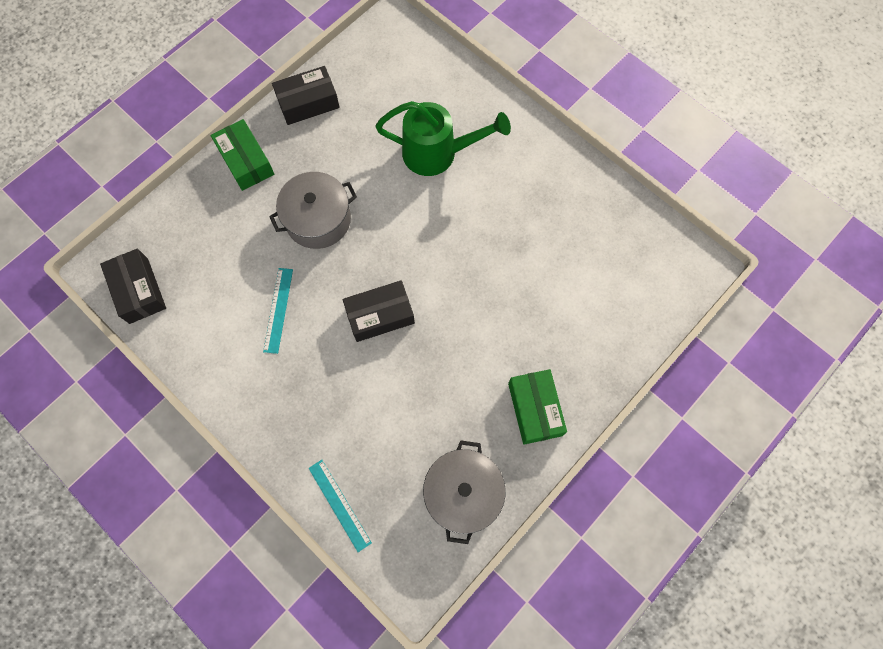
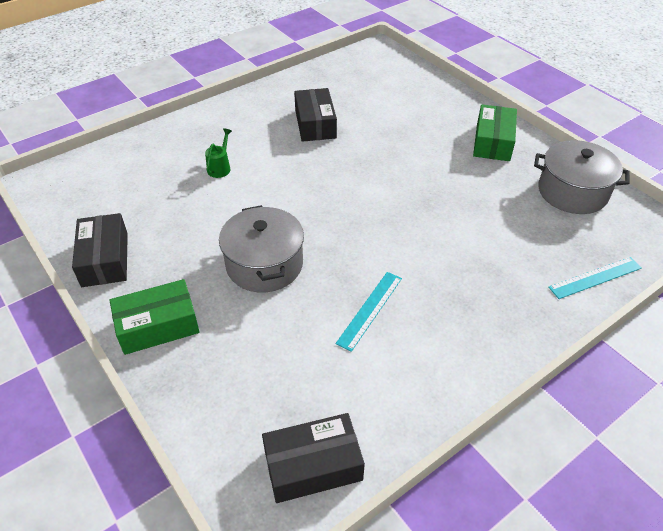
camera: 80 degrees left, 25 degrees down
(278, 310) = (370, 310): turquoise ruler -> turquoise ruler turned 75 degrees counterclockwise
(380, 315) = (390, 227): black box -> black box (315, 124)
(437, 153) = (220, 167): green watering can -> green watering can, size x0.42
(534, 409) = (493, 142): green box -> green box turned 75 degrees counterclockwise

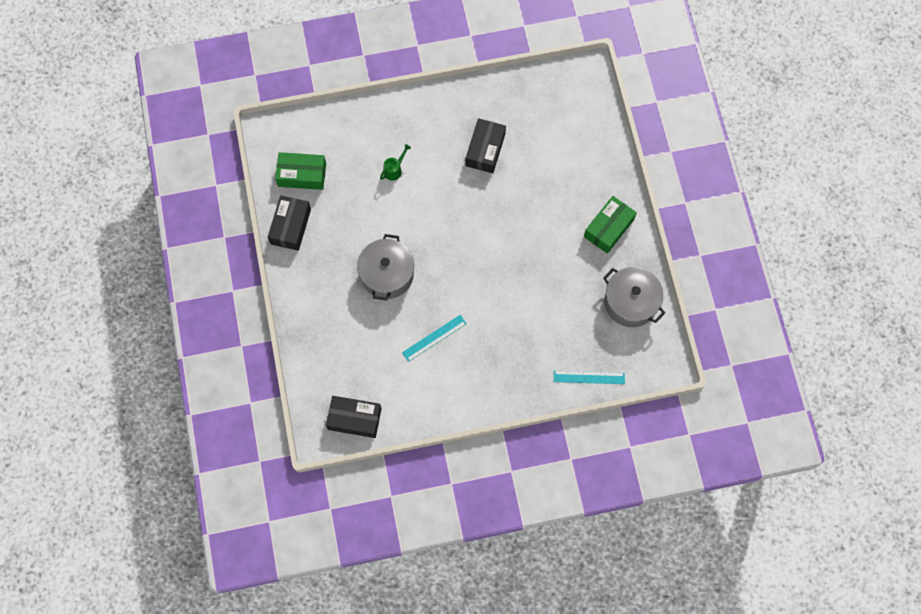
camera: 25 degrees right, 25 degrees up
(158, 325) = (306, 294): green box -> green box (302, 175)

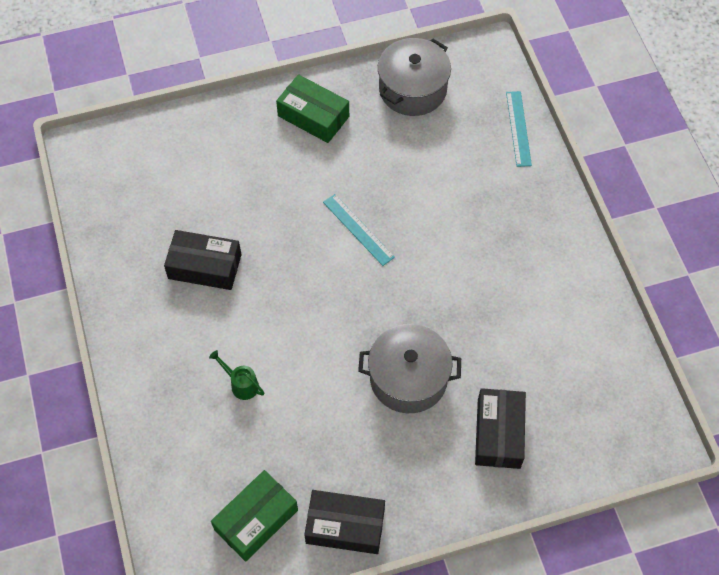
camera: 95 degrees left, 10 degrees down
(302, 175) = (256, 519): green box -> green box turned 45 degrees clockwise
(354, 419) = (629, 399): black box -> black box (498, 433)
(434, 338) = (494, 308): turquoise ruler -> turquoise ruler (358, 229)

